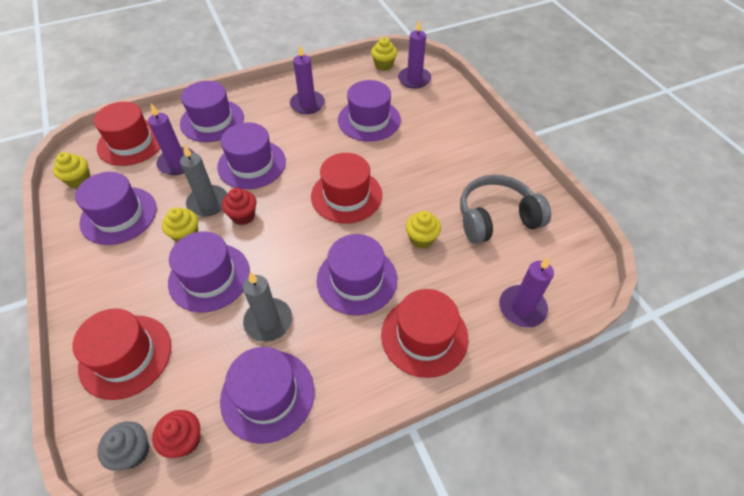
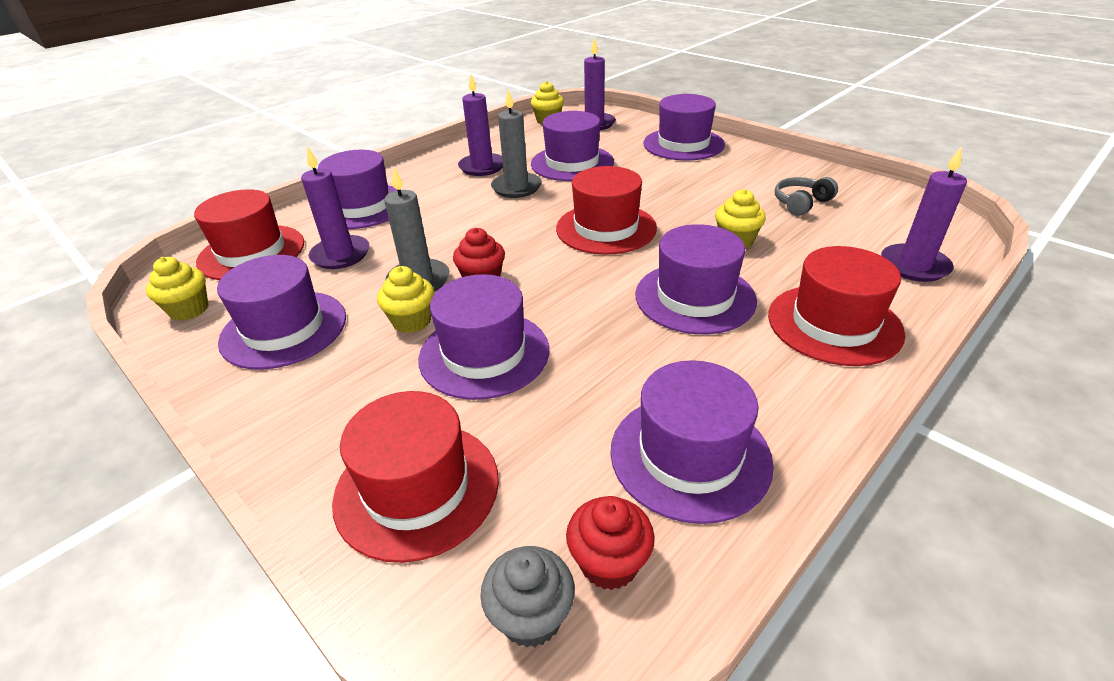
camera: 20 degrees left, 15 degrees down
(251, 164) = (452, 231): purple hat -> purple hat (683, 144)
(268, 321) = (615, 374): grey candle -> grey candle (516, 188)
(496, 218) = (801, 203): grey headphones -> grey headphones, size x0.53

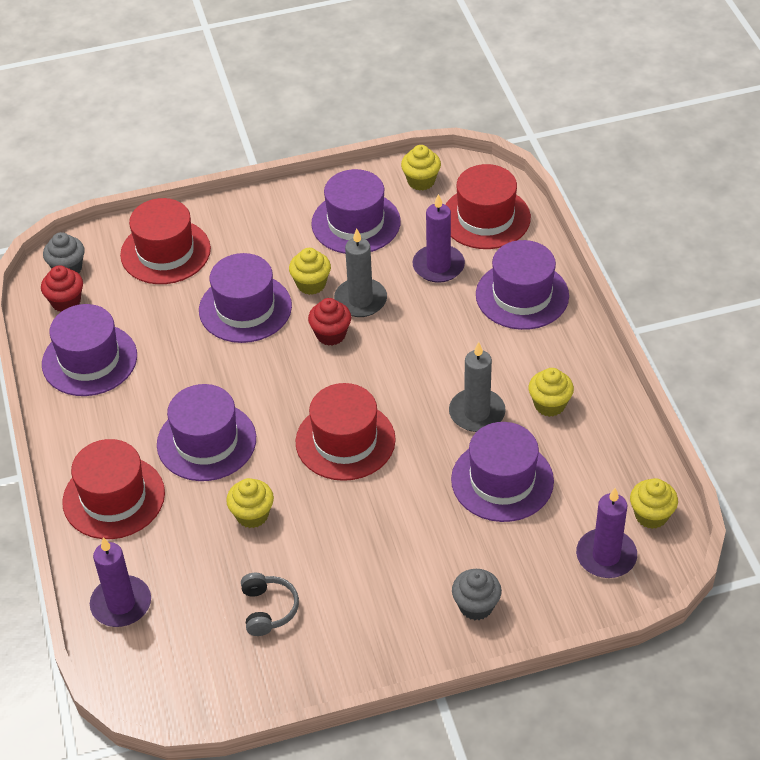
camera: 120 degrees right, 10 degrees up
(482, 167) = (549, 404): purple candle -> yellow cupcake
(683, 144) = (476, 606): purple hat -> grey cupcake

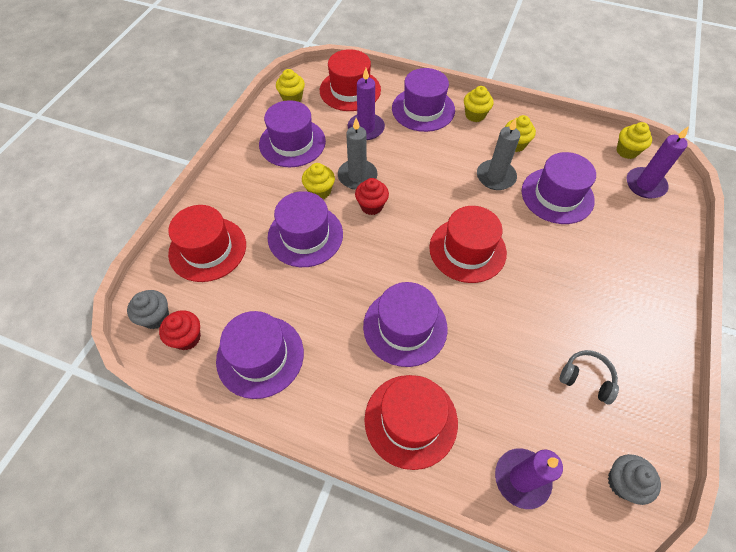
camera: 55 degrees left, 10 degrees up
(252, 515) = (493, 338): yellow cupcake -> yellow cupcake (475, 115)
(476, 606) = (649, 263): grey cupcake -> grey cupcake (623, 482)

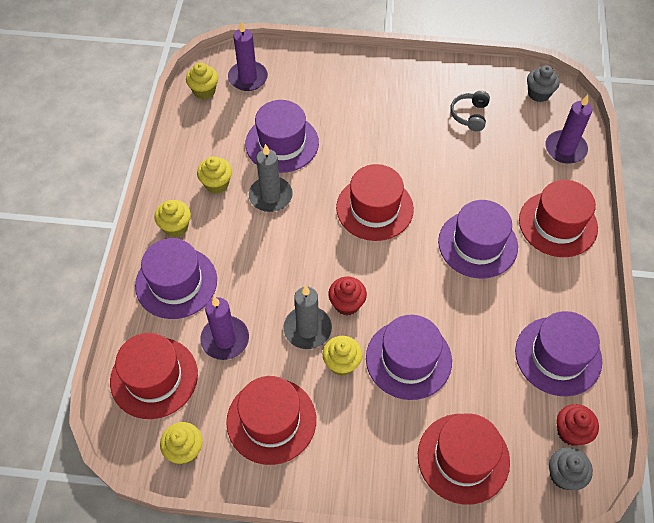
camera: 105 degrees left, 0 degrees up
(292, 143) = (271, 420): purple hat -> red hat

